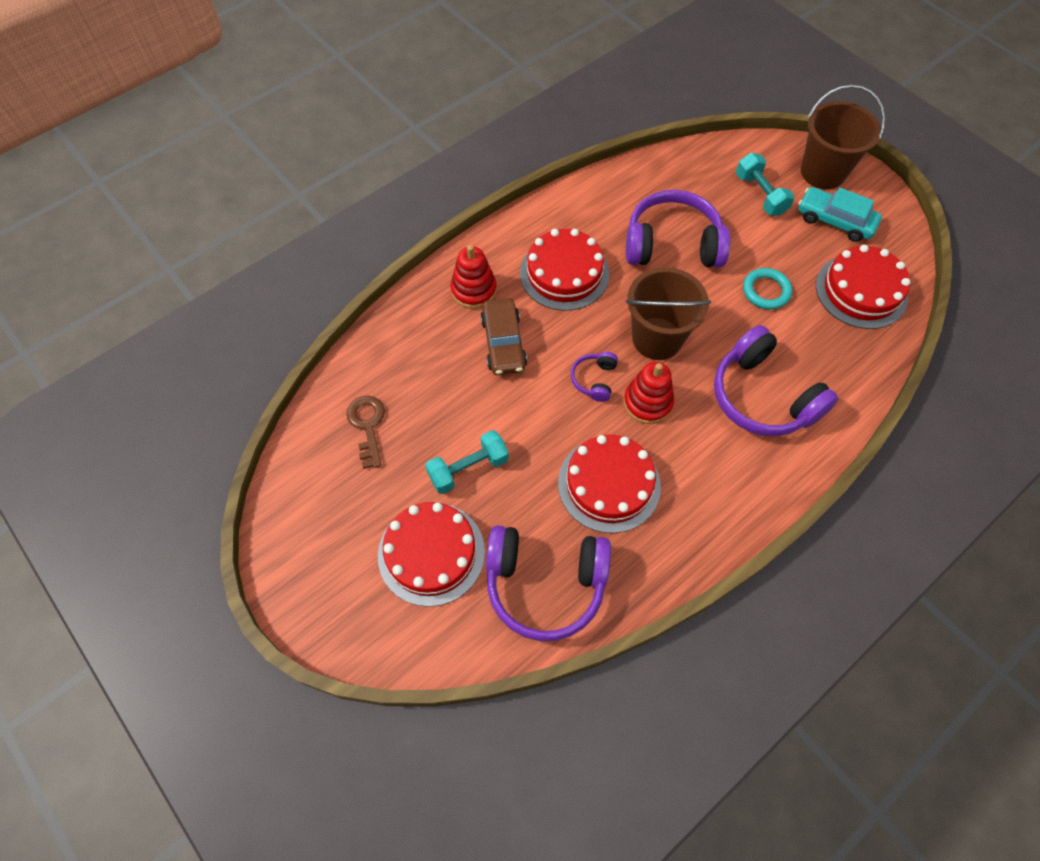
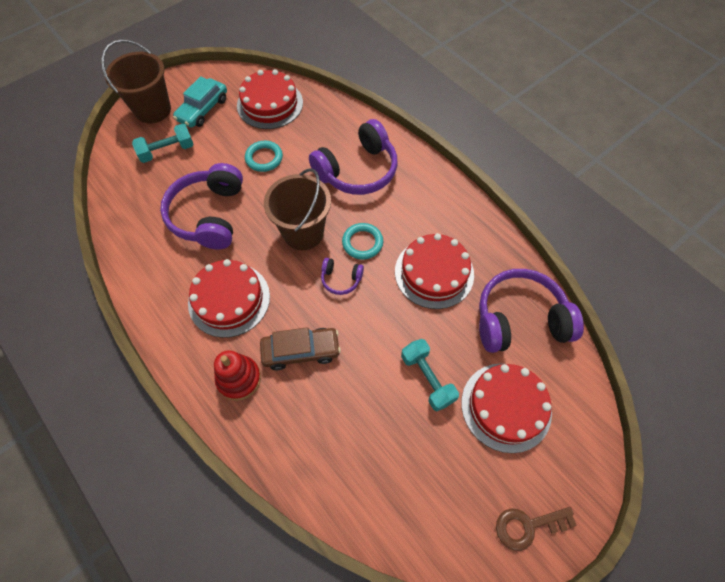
camera: 90 degrees left, 0 degrees up
(367, 426) = (388, 474): brown key -> brown key (528, 526)
(545, 584) = (519, 319): purple headphones -> purple headphones turned 105 degrees counterclockwise
(647, 402) = (362, 243): red stacking toy -> turquoise ring

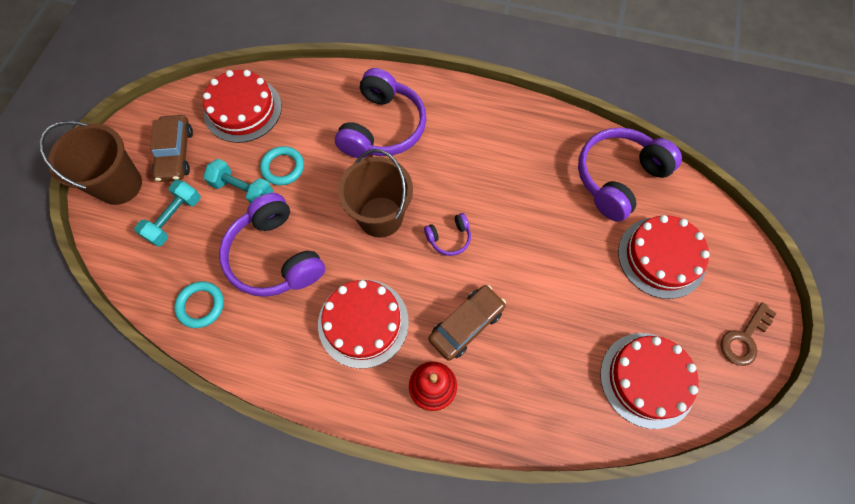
camera: 35 degrees left, 5 degrees up
(203, 109) = (176, 154): turquoise car -> brown car
(362, 243) = (441, 193): turquoise ring -> turquoise ring (201, 305)
(427, 378) = (586, 276): turquoise dumbbell -> turquoise dumbbell (243, 190)
(434, 273) = (522, 181): red cake -> red cake (647, 379)

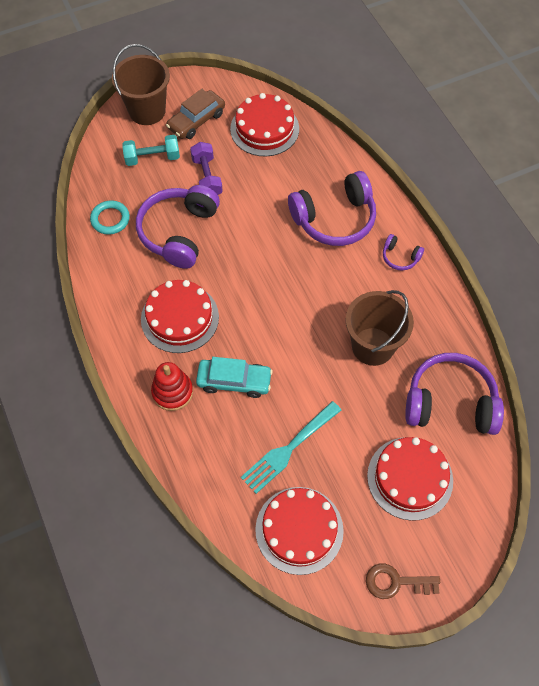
camera: 50 degrees right, 5 degrees down
(243, 190) = (207, 177): turquoise dumbbell -> purple dumbbell
(283, 167) = (245, 186): turquoise ring -> none
(380, 217) = (264, 270): brown bucket -> brown bucket (373, 346)
(449, 238) = (289, 324): purple headphones -> purple headphones (400, 257)
(466, 325) = (234, 381): brown car -> turquoise car
(567, 330) = (288, 449): none -> turquoise fork

